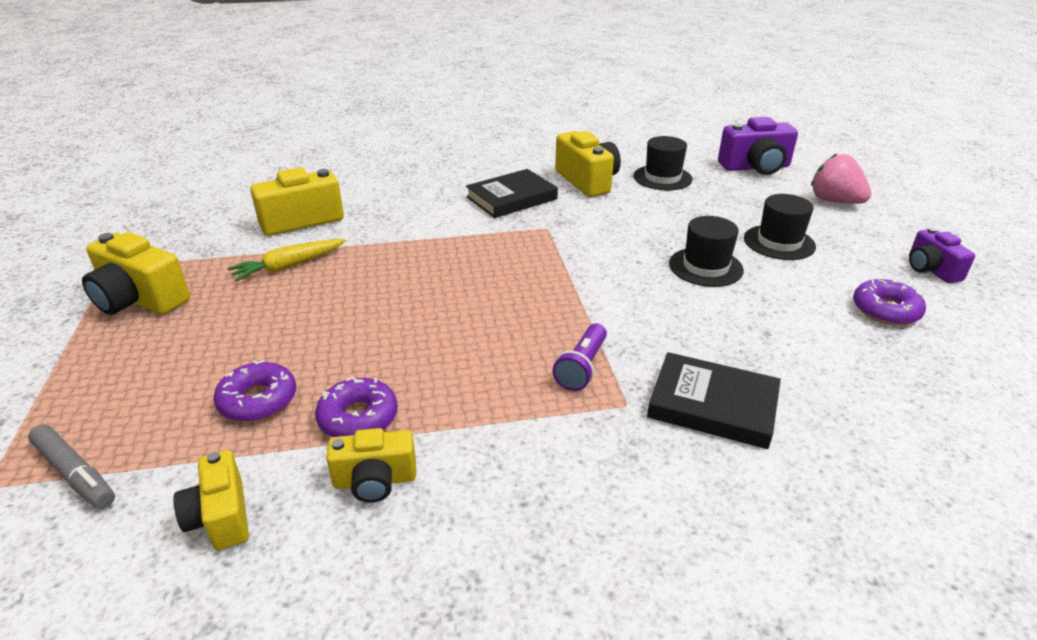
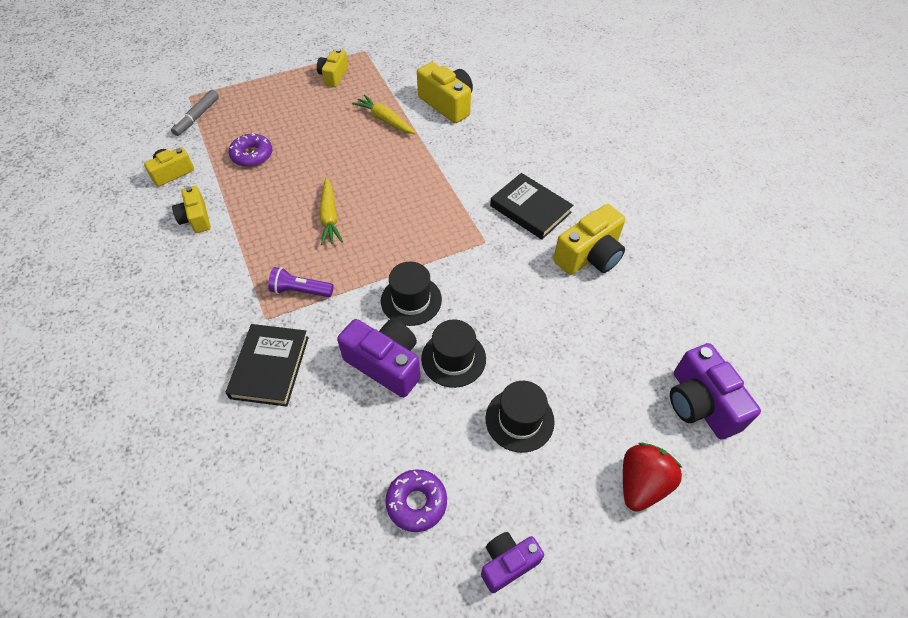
camera: 75 degrees right, 20 degrees up
(140, 299) = (333, 76): yellow camera -> yellow camera, size x0.63
(358, 417) = (242, 198): purple donut -> none
(451, 330) = (329, 216): none -> yellow carrot
(662, 178) = (626, 315): black hat -> black hat (411, 300)
(711, 310) = (385, 364): none -> purple camera
(834, 201) = (641, 483): pink strawberry -> red strawberry

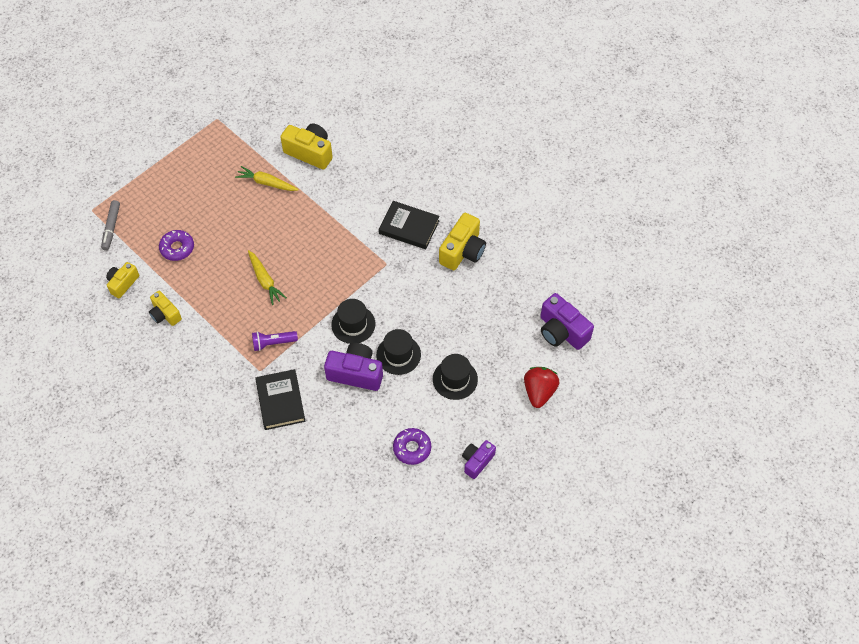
camera: 20 degrees left, 5 degrees up
(333, 76) = (203, 153): yellow camera -> none

